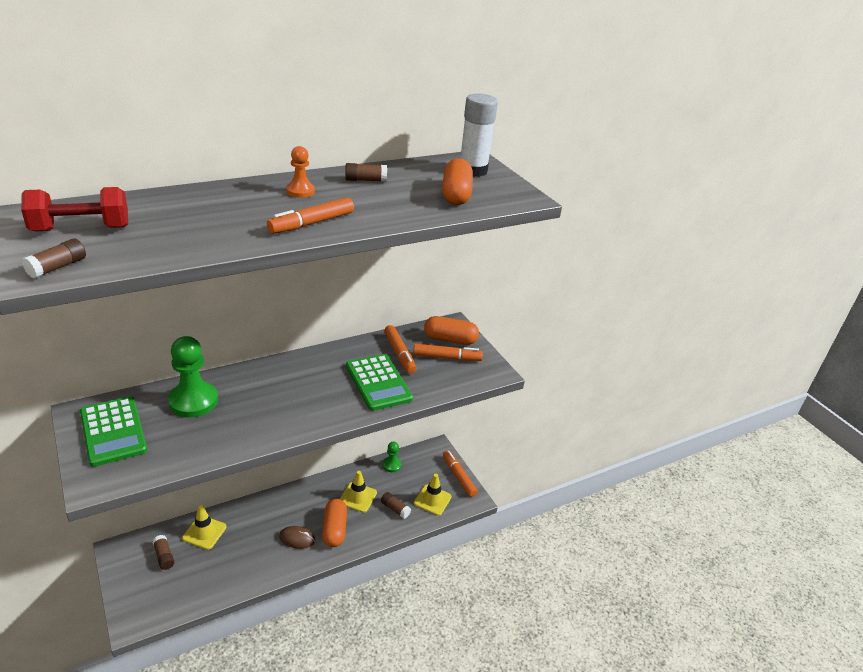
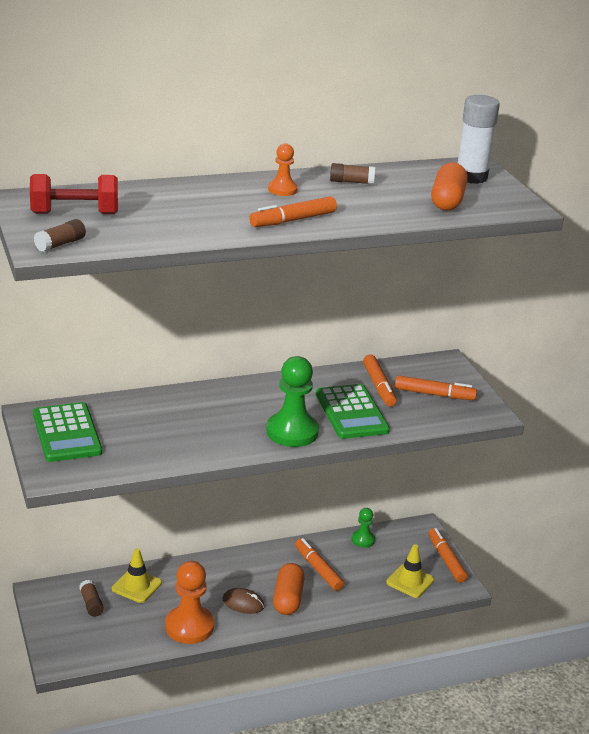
camera: 10 degrees right, 5 degrees down
(193, 401) = (148, 413): green pawn -> green pawn (292, 432)
(251, 568) = (189, 626): none -> orange pawn
(357, 497) = (318, 569): yellow traffic cone -> orange marker
(395, 509) = (363, 585): brown glue stick -> none
(450, 339) = (441, 376): orange capsule -> none

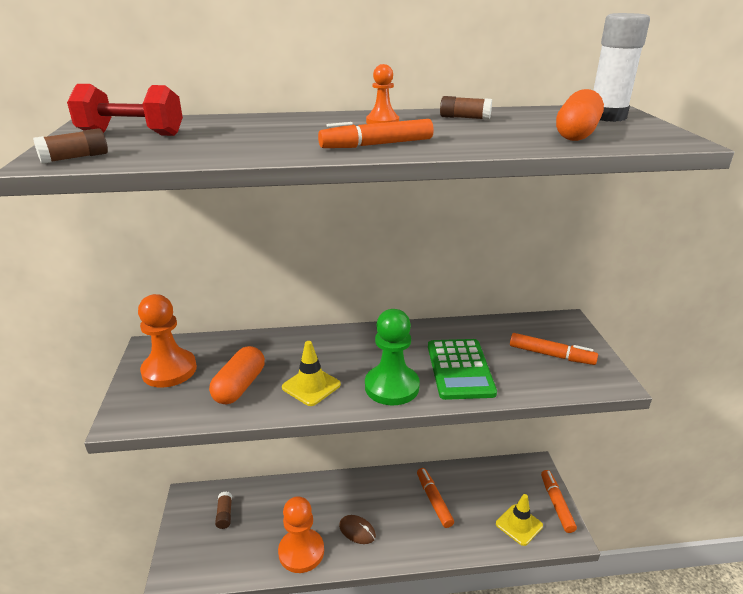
camera: 15 degrees right, 0 degrees up
(66, 433) = (169, 370): green calculator -> orange pawn
(136, 586) = (269, 499): yellow traffic cone -> yellow traffic cone (311, 386)
(288, 599) = (399, 531): orange capsule -> orange capsule (239, 386)
(363, 540) = (480, 473): green pawn -> none
(378, 386) = (494, 342): orange marker -> none

